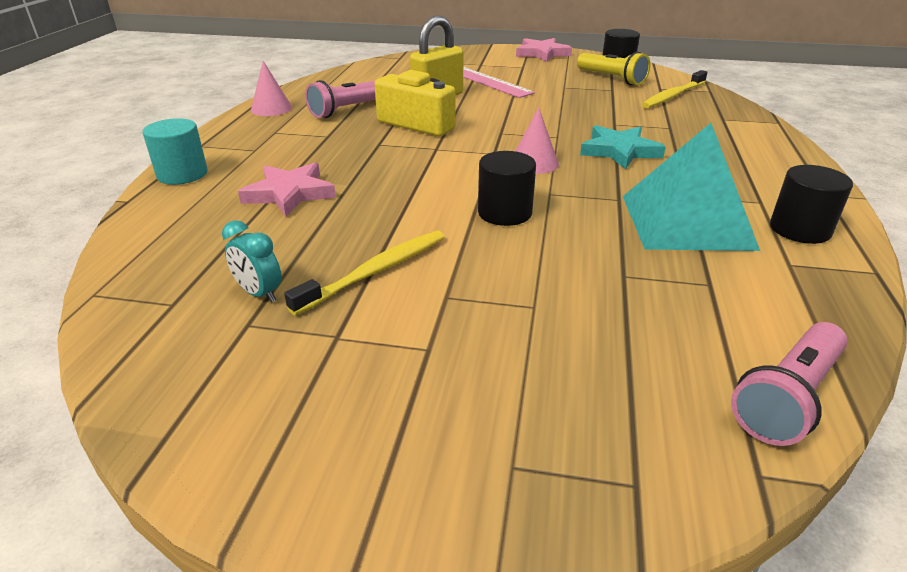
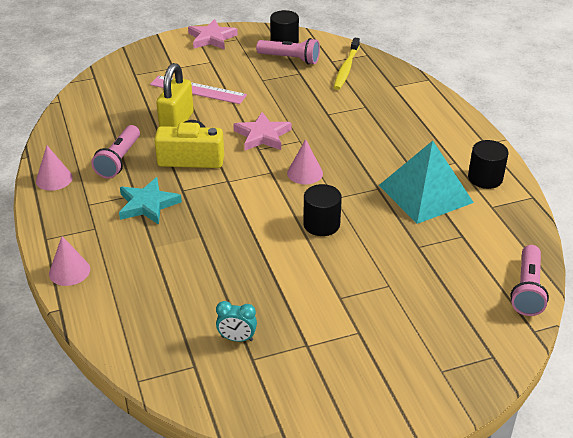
camera: 30 degrees left, 5 degrees up
(182, 174) = (69, 271): turquoise cylinder -> pink cone
(289, 193) = (169, 259): pink star -> pink star (262, 135)
(376, 271) = (287, 297): yellow toothbrush -> none
(611, 79) = (290, 59): yellow flashlight -> pink flashlight
(619, 151) = (350, 142): turquoise star -> turquoise star (148, 204)

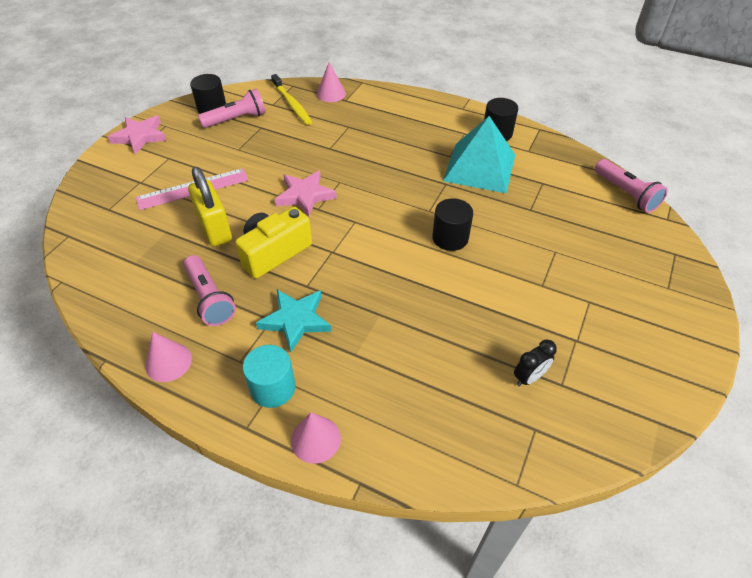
camera: 45 degrees left, 10 degrees up
(85, 230) = (273, 388): none -> turquoise cylinder
(237, 338) = (529, 377): turquoise clock -> black clock
(305, 173) = (380, 205): pink cone -> pink cone (331, 94)

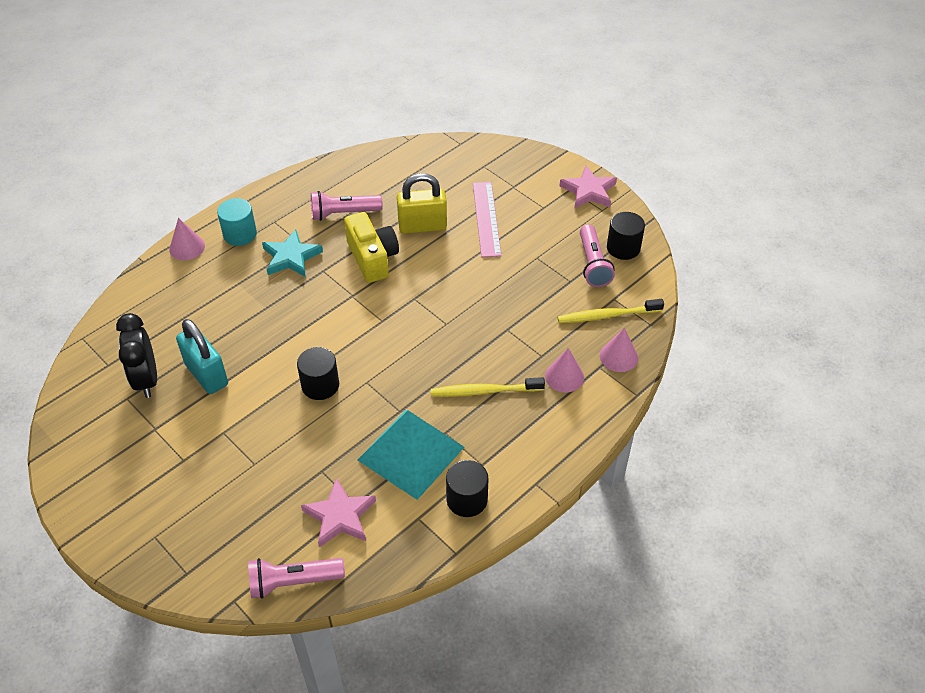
camera: 110 degrees right, 0 degrees up
(168, 362) = (297, 187): pink cone -> pink cone (564, 376)
(305, 195) = (438, 293): pink star -> pink star (340, 516)
(399, 146) = (484, 391): none -> yellow toothbrush
(490, 326) = (206, 375): none -> turquoise padlock
(529, 377) = (146, 380): black clock -> black clock, size x1.74

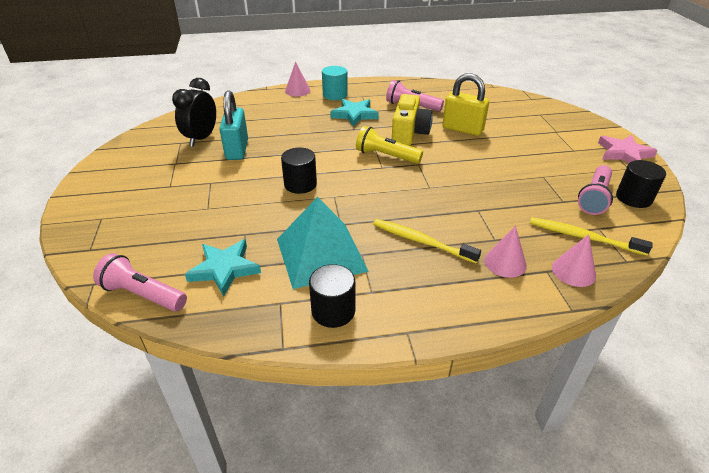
camera: 35 degrees right, 10 degrees down
(340, 516) = (224, 269): pink star -> turquoise star
(374, 303) = (386, 156): none -> yellow flashlight
(486, 219) = (517, 141): pink ruler -> none

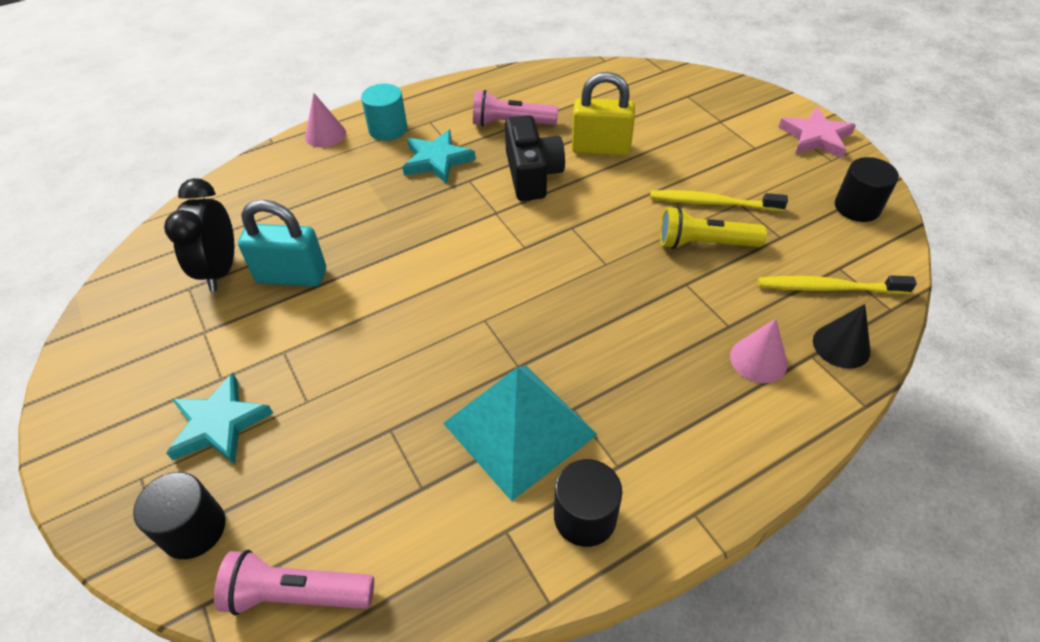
camera: 20 degrees left, 10 degrees up
(224, 269) = (395, 502): turquoise star -> turquoise star (219, 424)
(237, 150) = (292, 276): turquoise padlock -> turquoise padlock turned 60 degrees counterclockwise
(300, 184) = (425, 313): black cylinder -> black cylinder (194, 529)
(386, 156) = (521, 225): yellow flashlight -> yellow flashlight (704, 243)
(409, 133) = (532, 174): yellow camera -> black camera
(421, 241) = (640, 360): yellow toothbrush -> yellow toothbrush (712, 203)
(573, 271) = (841, 346): pink cone -> black cone
(594, 198) = (813, 221): pink flashlight -> none

